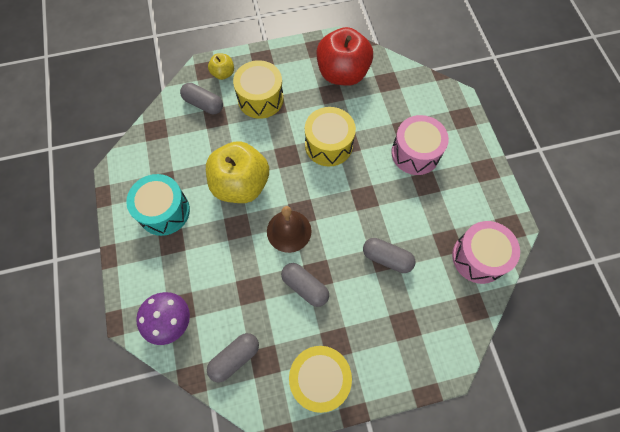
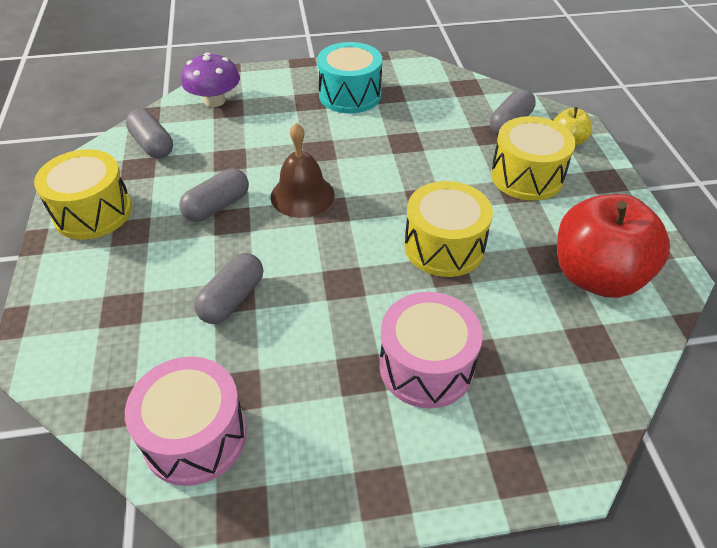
camera: 95 degrees right, 20 degrees down
(241, 185) = (380, 154): yellow apple -> none

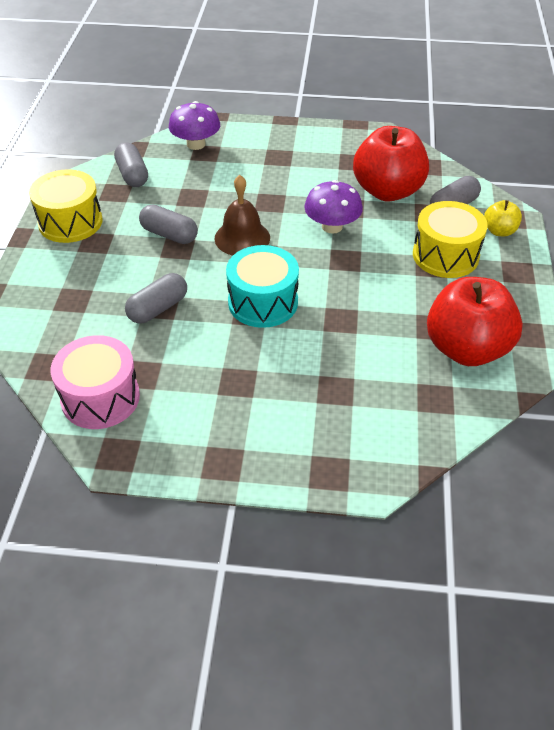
camera: 15 degrees right, 0 degrees up
(217, 206) = (169, 234): grey capsule -> grey capsule turned 60 degrees clockwise
(350, 95) = (316, 157): turquoise drum -> turquoise drum (263, 302)
(396, 165) = (332, 226): none -> purple mushroom
(426, 366) = (291, 387): pink drum -> none
(438, 118) = (387, 191): none -> red apple
(444, 246) = (345, 300): yellow drum -> none

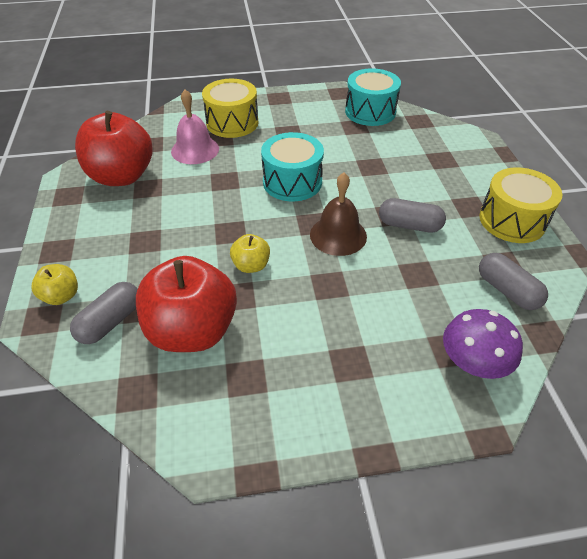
camera: 165 degrees right, 0 degrees up
(100, 398) = (370, 112): pink drum -> turquoise drum
(158, 308) = (372, 164): grey capsule -> none
(332, 226) = (251, 265): purple mushroom -> yellow apple
(372, 374) = (195, 150): none -> pink bell
(445, 255) = (128, 254): yellow drum -> yellow drum (232, 123)

